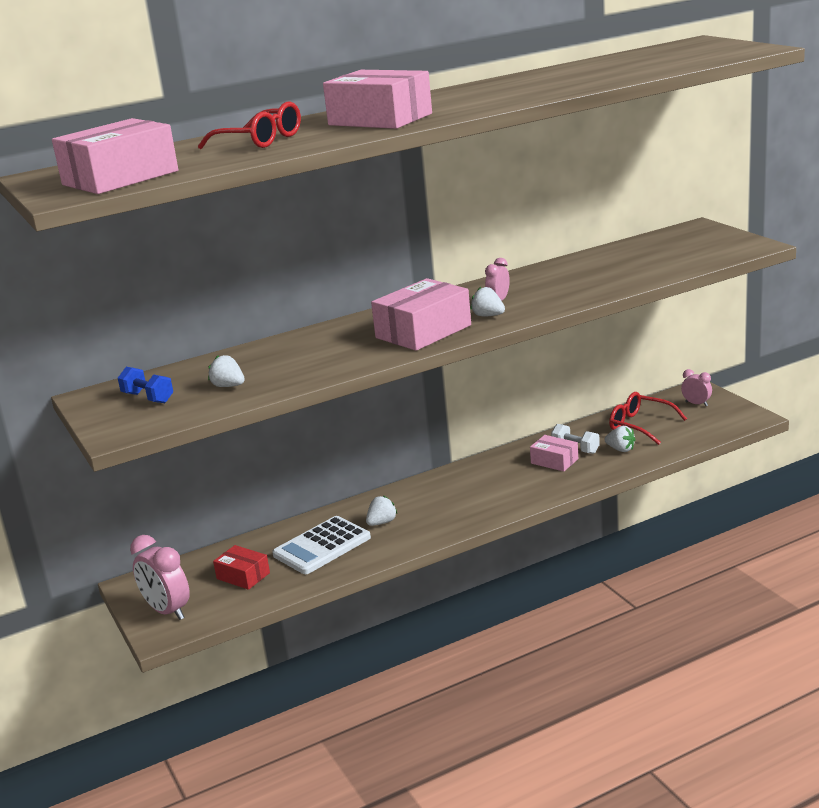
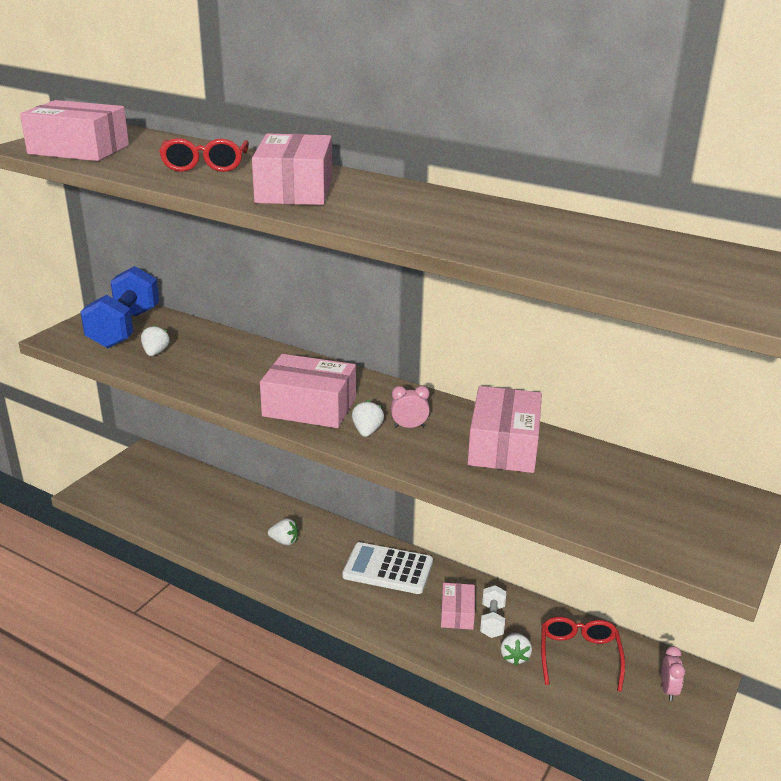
camera: 55 degrees right, 5 degrees up
(148, 398) = (124, 328): blue dumbbell -> blue dumbbell, size x2.06
(167, 611) = (114, 483): pink clock -> none
(243, 576) = (173, 499): red box -> none
(322, 546) = (232, 522): white calculator -> white calculator (388, 569)
(560, 276) = (503, 446): none -> pink box

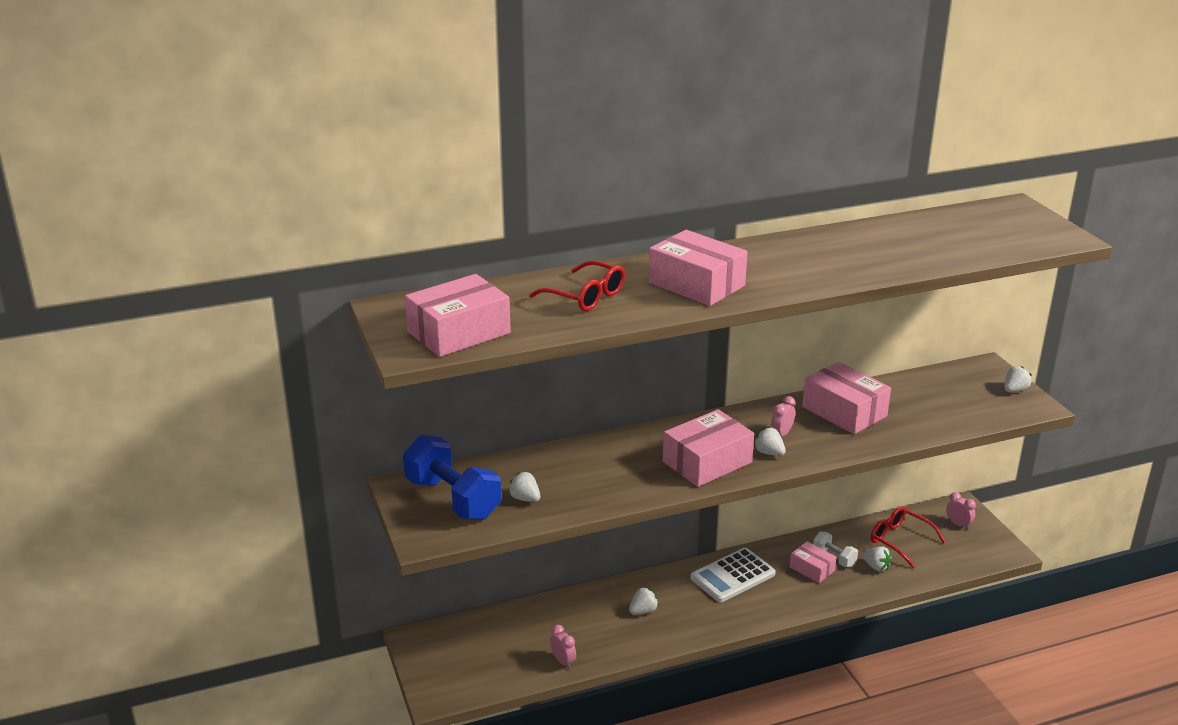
camera: 50 degrees left, 0 degrees up
(180, 530) = (563, 661): none -> pink clock
(732, 540) = (1014, 390): none -> white strawberry

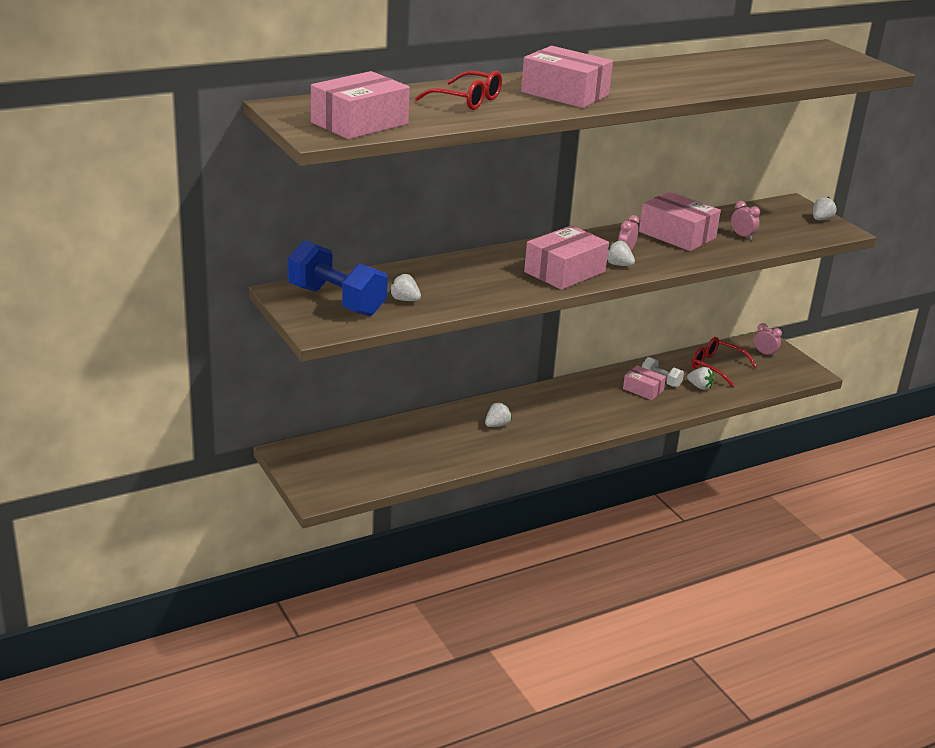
camera: 10 degrees left, 0 degrees up
(563, 661) = (432, 465): pink clock -> pink clock (742, 236)
(732, 576) = (573, 396): white calculator -> none

